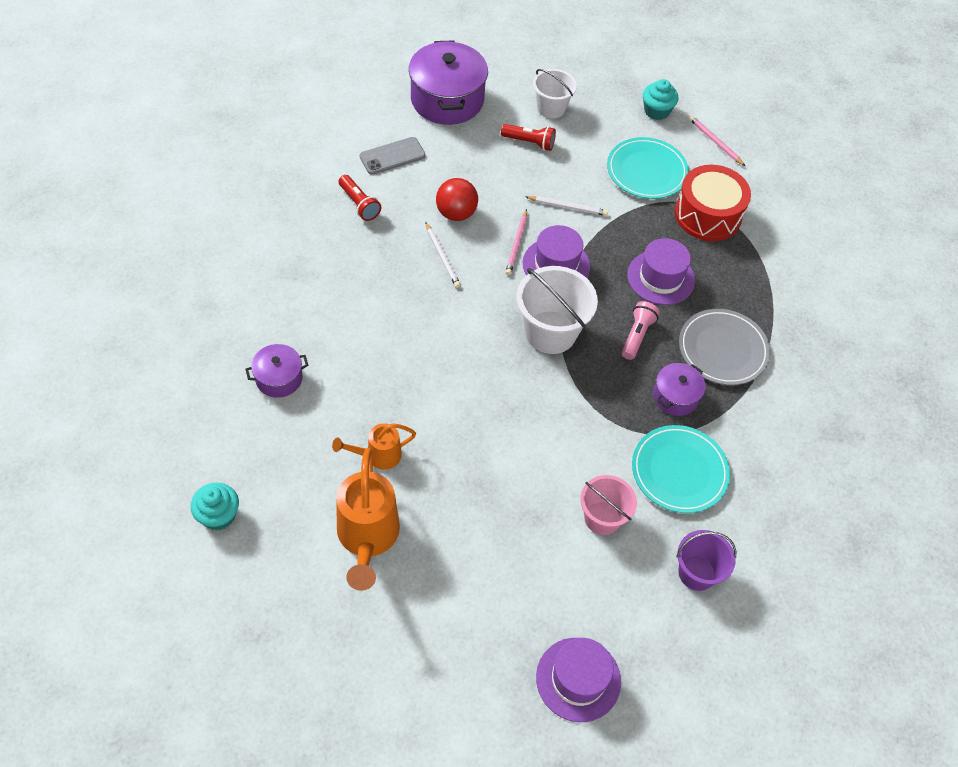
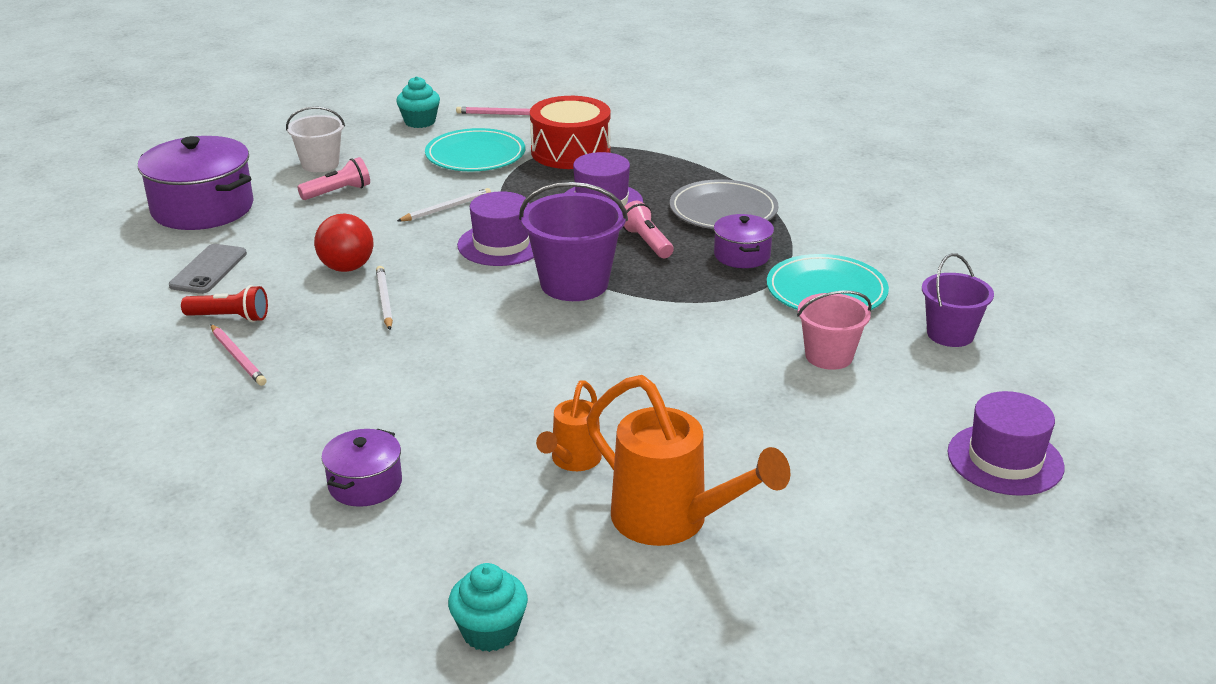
camera: 45 degrees left, 25 degrees down
(442, 256) = (384, 300): white pencil -> white pencil turned 120 degrees counterclockwise
(516, 244) = (442, 253): pink pencil -> pink pencil (237, 357)
(529, 142) = (338, 192): red flashlight -> pink flashlight
(550, 332) = (574, 284): white bucket -> purple bucket

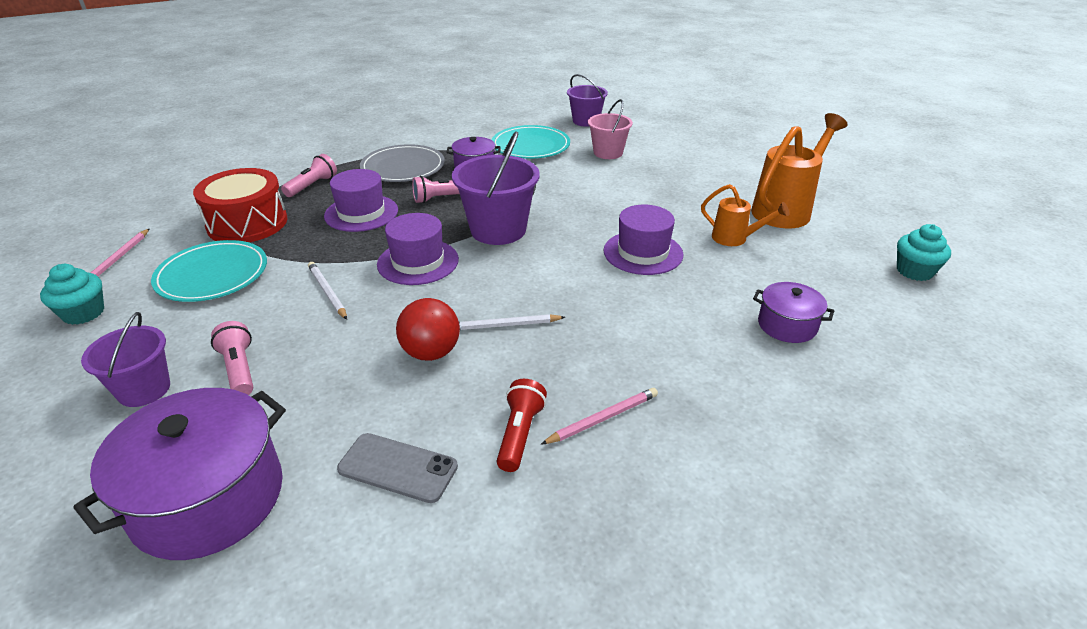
camera: 85 degrees left, 5 degrees up
(320, 164) = (144, 389): white bucket -> purple bucket
(660, 168) = (312, 186): none -> pink flashlight
(1005, 459) = (704, 124): purple hat -> purple hat (643, 253)

